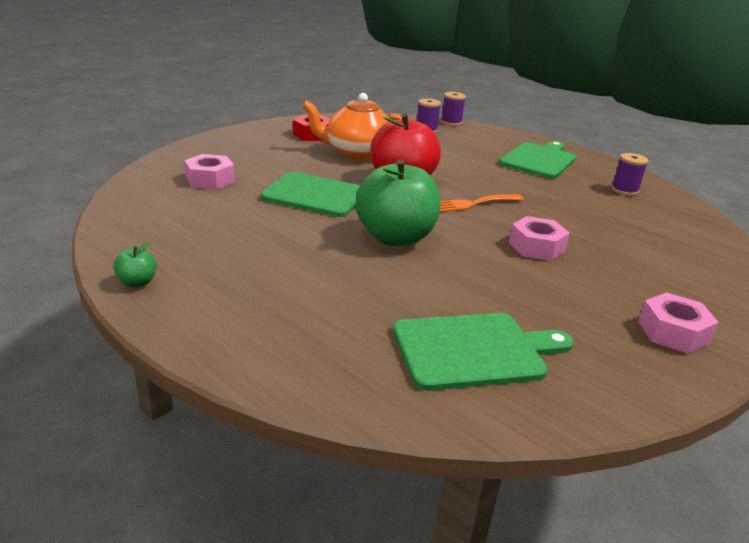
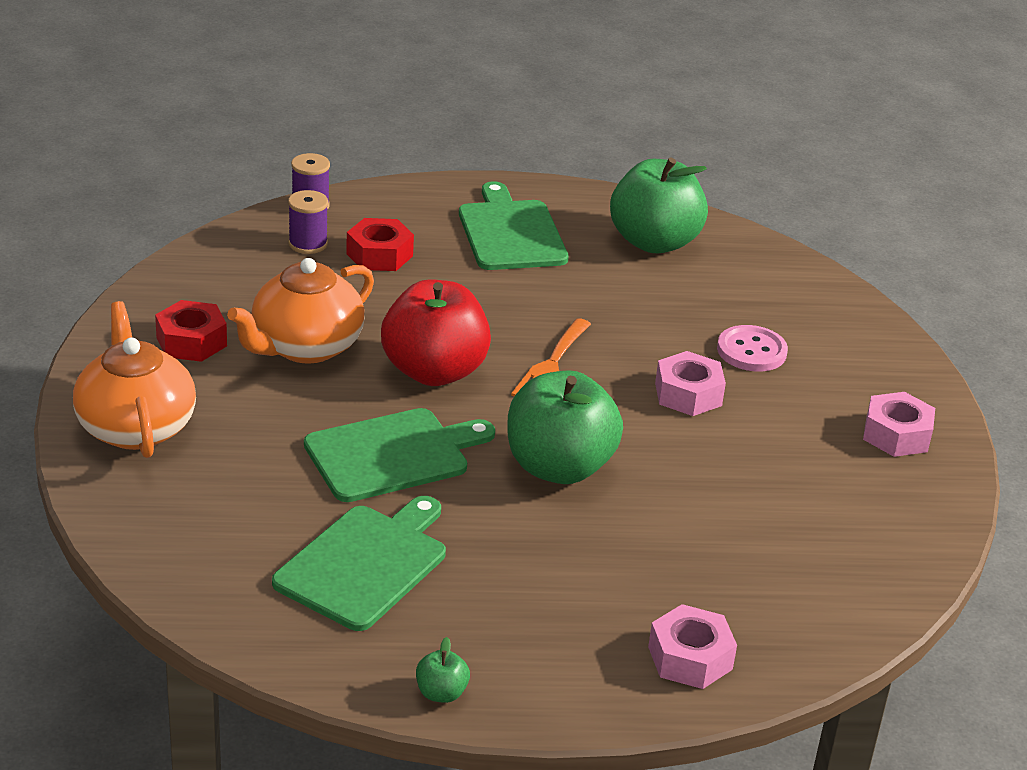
camera: 45 degrees left, 5 degrees up
(210, 180) = (230, 509): pink nut -> pink nut (690, 658)
(234, 145) = (136, 427): none -> orange teapot
(453, 143) = (379, 255): none -> red nut
(474, 350) = (799, 558): green cutting board -> green cutting board (365, 564)
(617, 249) = (751, 351): none -> pink button
(624, 190) = (654, 242): purple spool -> green apple

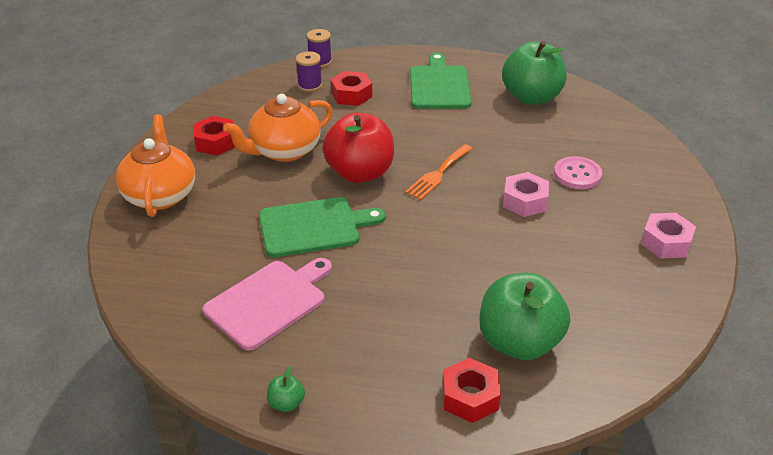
camera: 15 degrees right, 5 degrees up
(365, 564) = (269, 302): green cutting board -> pink cutting board
(559, 467) = (421, 245): green apple -> green apple (519, 342)
(690, 658) = (470, 397): pink nut -> red nut

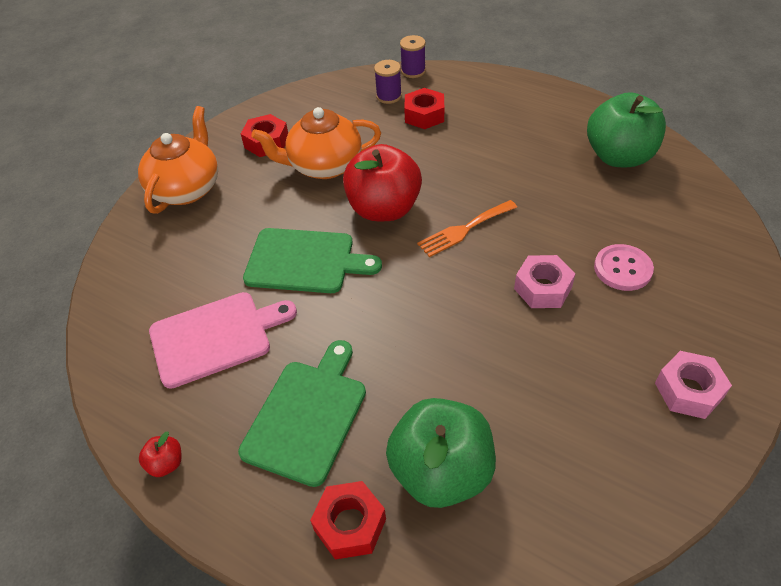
camera: 25 degrees right, 10 degrees up
(286, 403) = (166, 463): green apple -> red apple
(439, 85) = (522, 122): green cutting board -> green cutting board (307, 416)

